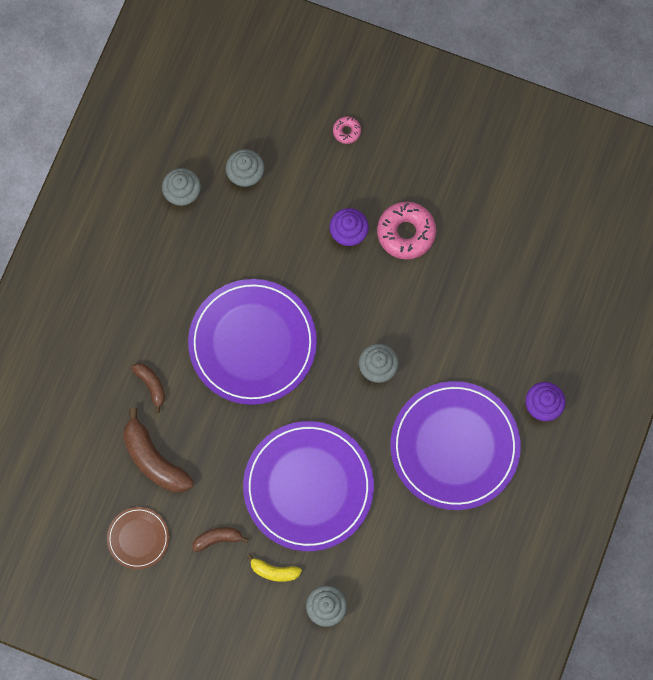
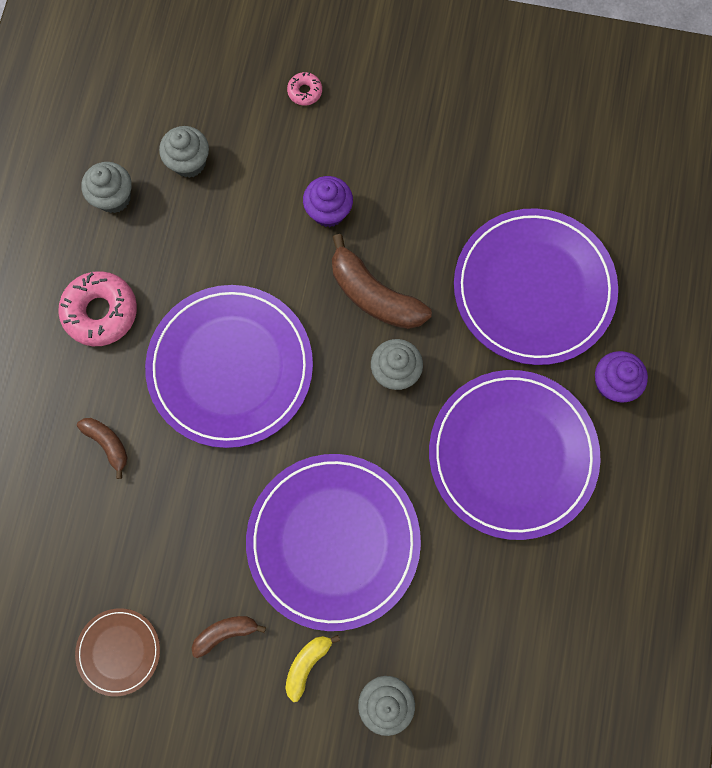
camera: 10 degrees left, 0 degrees up
(154, 459) = (125, 540): brown banana -> brown banana (374, 295)
(274, 571) = (307, 663): yellow banana -> yellow banana turned 120 degrees clockwise
(406, 233) = (399, 199): pink donut -> pink donut (101, 312)
(497, 322) = (533, 288): none -> purple plate

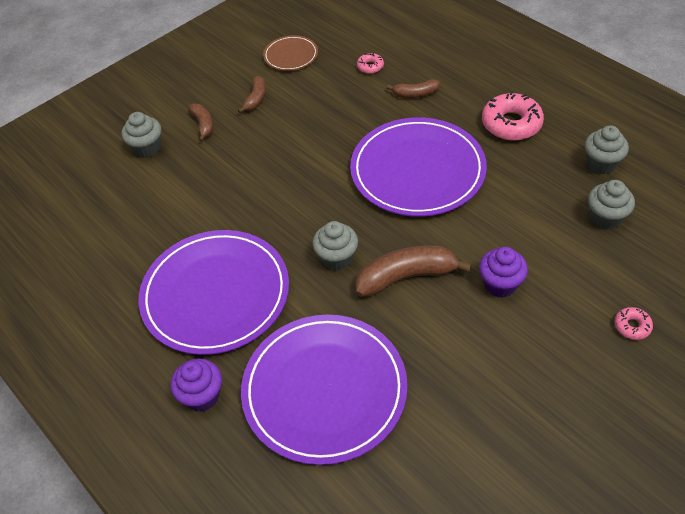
camera: 130 degrees right, 25 degrees down
(86, 530) = (370, 66): none -> pink donut
(307, 663) = (203, 125): yellow banana -> brown banana
(333, 541) = (257, 168): purple plate -> none

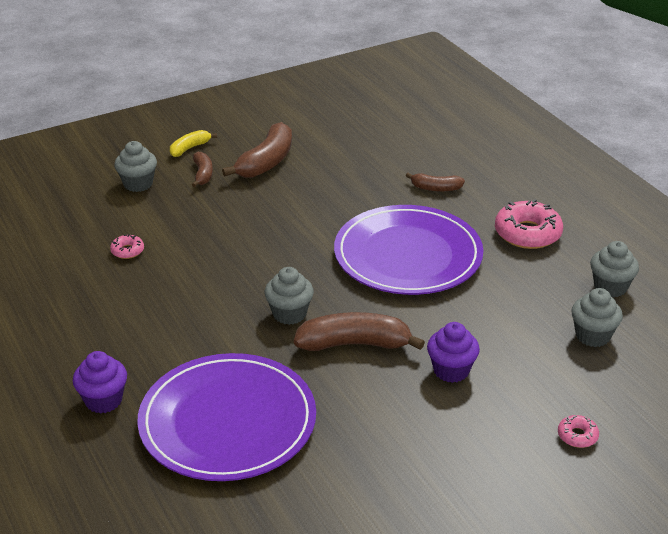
camera: 10 degrees right, 15 degrees down
(181, 99) = (190, 148): none -> yellow banana
(215, 294) = (153, 319): purple plate -> none
(256, 99) = (266, 162): brown banana -> brown banana, size x1.81
(291, 55) = (319, 131): brown plate -> none
(370, 66) = (398, 155): pink donut -> pink donut (127, 251)

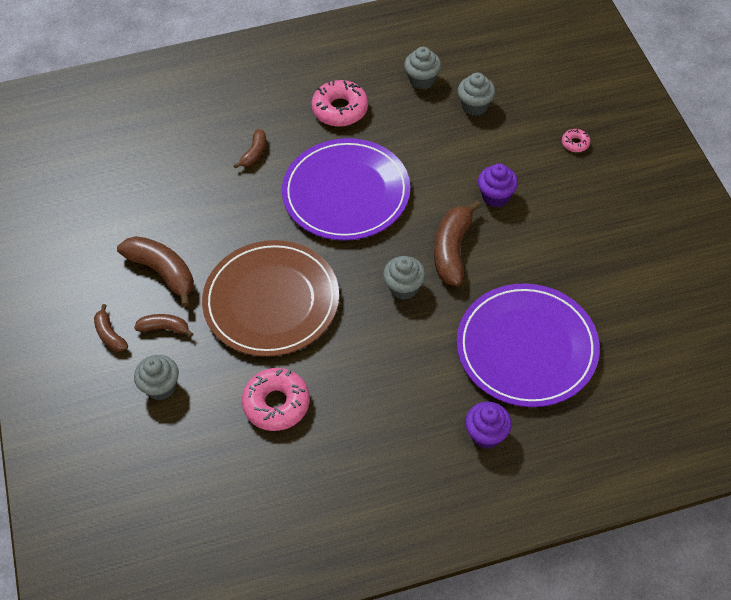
camera: 75 degrees left, 20 degrees up
(127, 251) = (276, 404): pink donut -> pink donut, size x2.06
(190, 148) = (110, 334): yellow banana -> brown banana
(249, 229) = (271, 301): none -> brown plate

